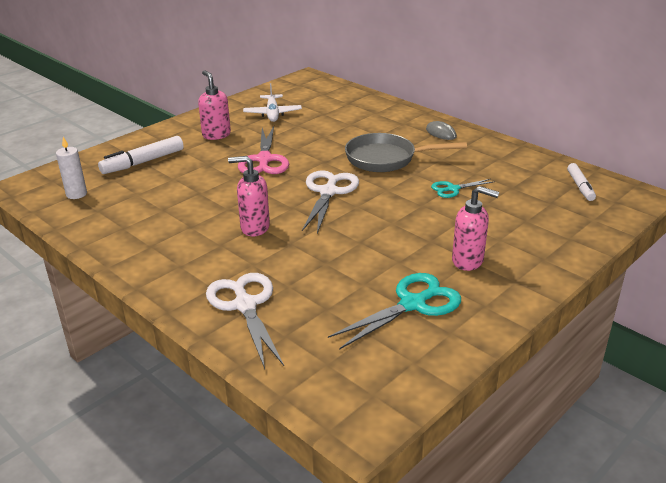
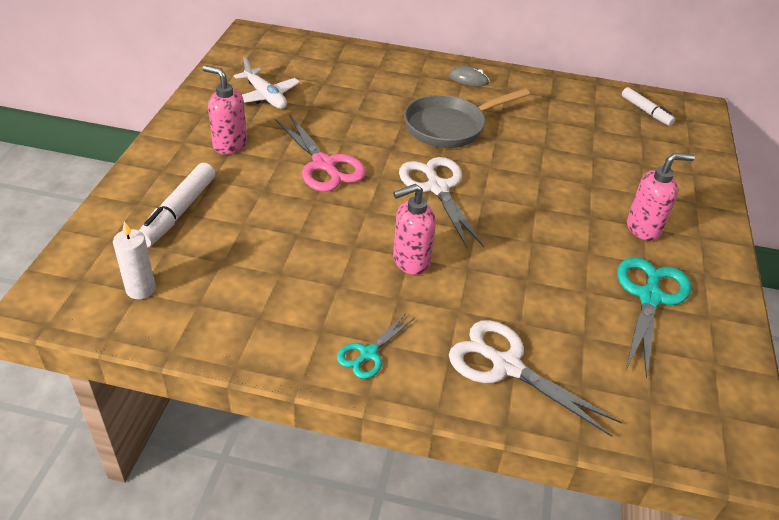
camera: 35 degrees left, 10 degrees up
(452, 189) = (547, 147): turquoise scissors -> turquoise scissors (368, 354)

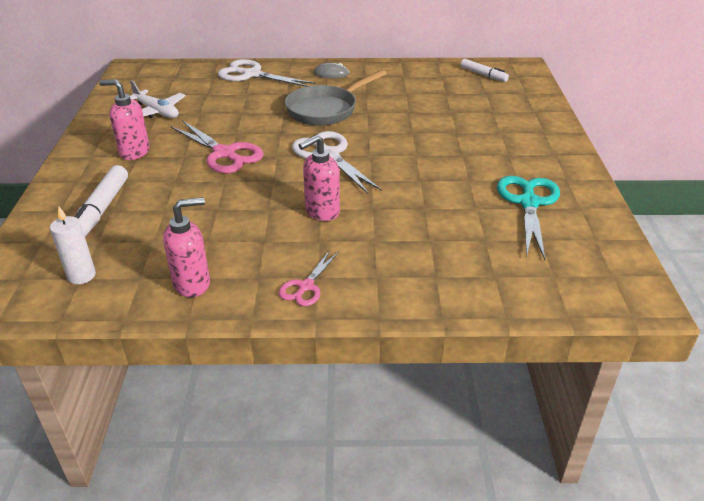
camera: 10 degrees left, 5 degrees down
(368, 354) = (305, 287): turquoise scissors -> pink scissors
(505, 365) = (427, 273): white scissors -> white scissors (251, 74)
(643, 228) = (508, 156): pink soap dispenser -> pink soap dispenser (192, 284)

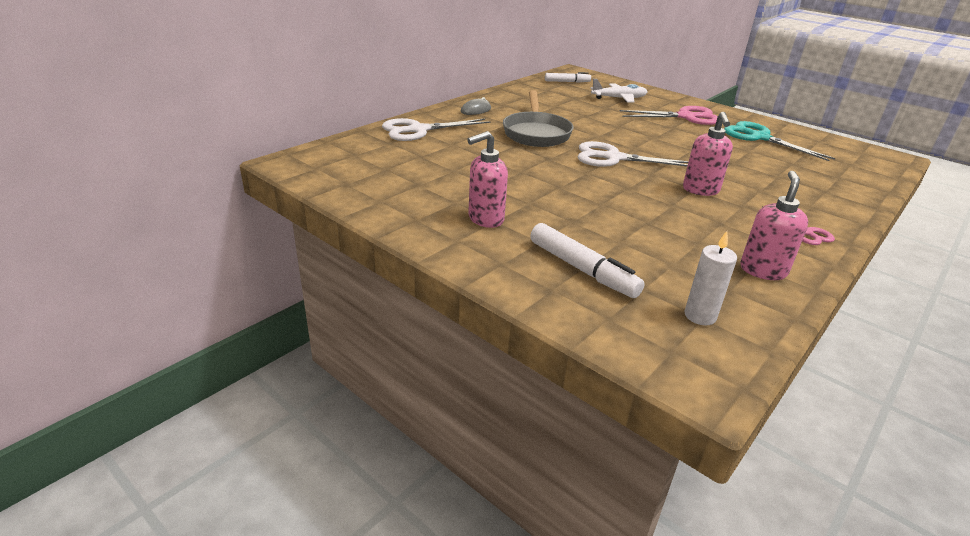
camera: 50 degrees left, 5 degrees down
(157, 112) = (416, 184): white plane -> white plane (619, 98)
(225, 154) = (553, 187): pink scissors -> pink scissors (686, 117)

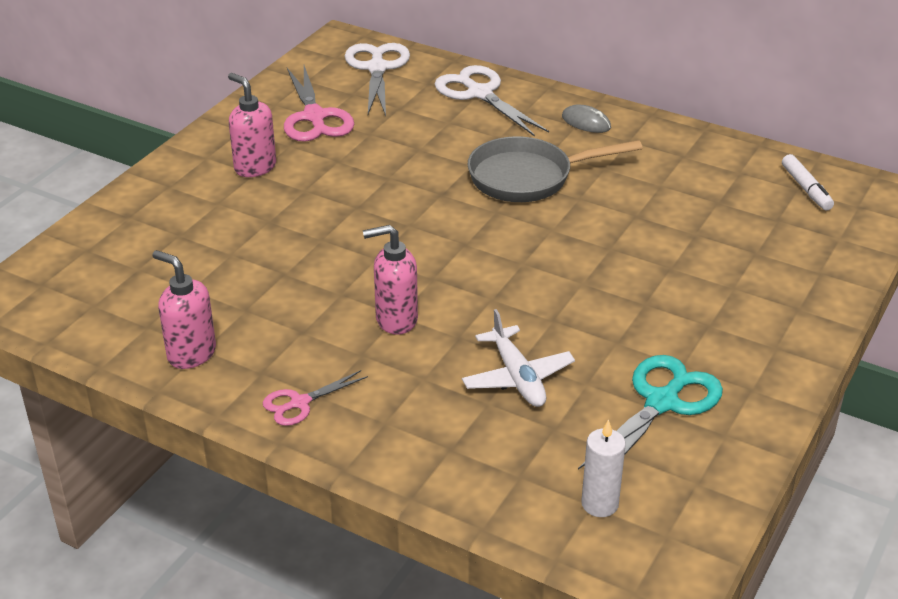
camera: 80 degrees right, 5 degrees up
(582, 269) = (168, 231): white marker -> none
(613, 158) = (472, 245): white scissors -> white scissors (377, 68)
(619, 98) = (758, 246): white plane -> white plane (517, 377)
(686, 117) = (713, 321): pink scissors -> pink scissors (314, 117)
(700, 316) = (96, 303): white candle -> white candle (599, 504)
(762, 270) = (191, 354): pink soap dispenser -> pink soap dispenser turned 150 degrees counterclockwise

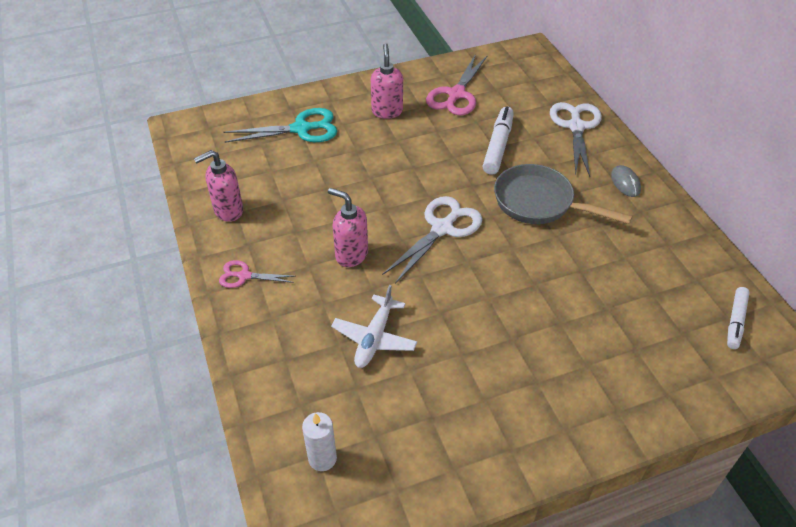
camera: 40 degrees right, 10 degrees up
(191, 354) = (228, 211): pink soap dispenser -> pink soap dispenser turned 105 degrees counterclockwise
(377, 68) = (530, 78): white scissors -> white scissors (442, 228)
(422, 146) = (498, 146): none -> white marker
(662, 402) = (441, 416): turquoise scissors -> turquoise scissors (301, 129)

